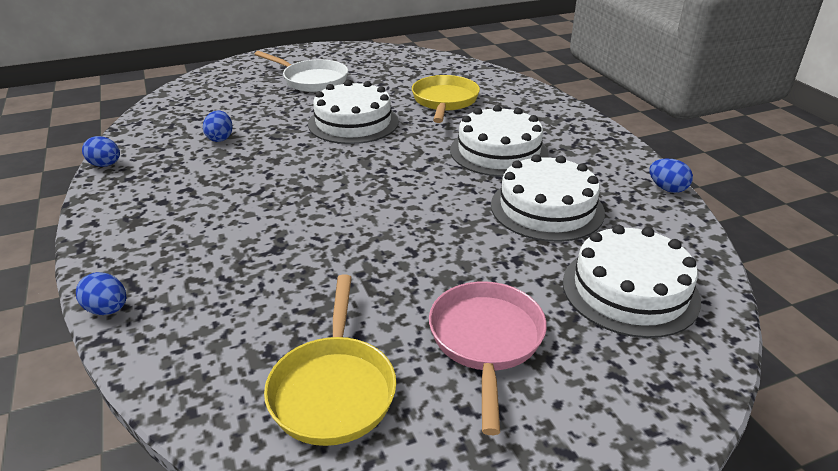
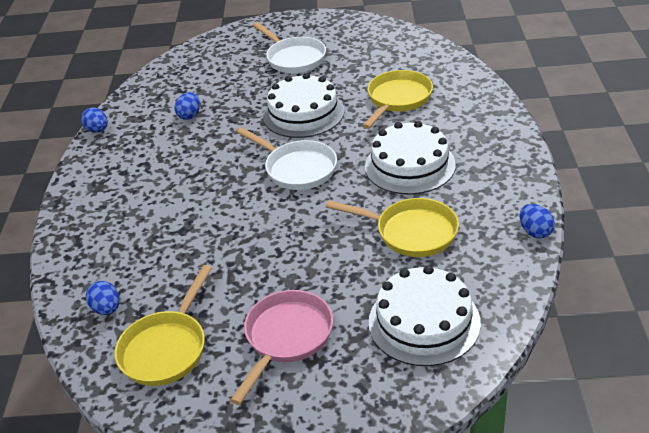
camera: 25 degrees right, 5 degrees up
(107, 309) = (56, 257): blue egg -> blue egg (107, 309)
(380, 170) = (297, 169): none -> white pan
(547, 208) = (411, 232): white cake -> yellow pan

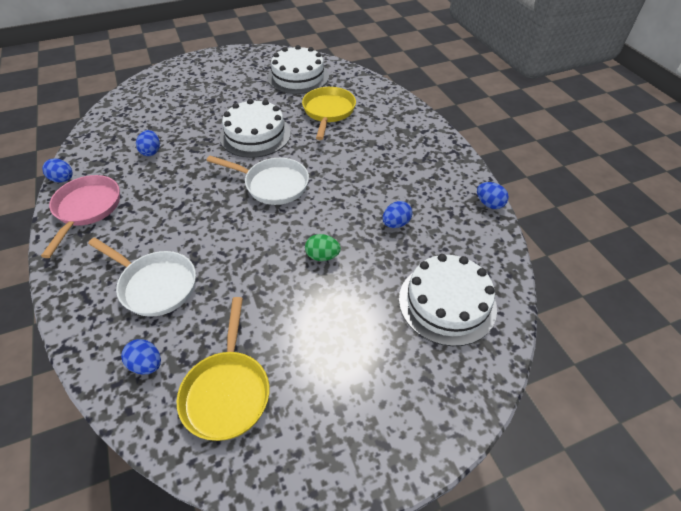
camera: 25 degrees left, 10 degrees up
(286, 338) = (338, 349): pink pan -> pink pan (87, 209)
(294, 58) = (225, 89): white pan -> white pan (155, 285)
(314, 249) = (322, 256): none -> green egg
(410, 165) = (365, 165): white cake -> white cake (298, 77)
(411, 232) = (396, 223): yellow pan -> blue egg

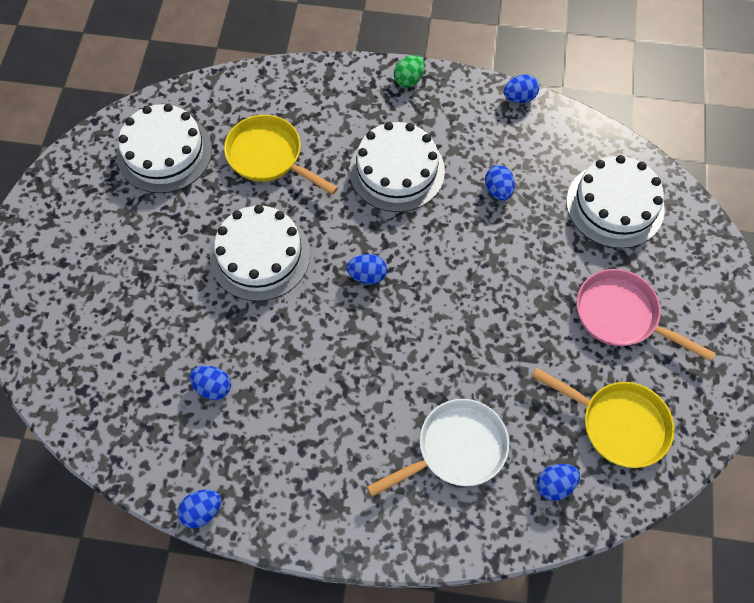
camera: 60 degrees left, 15 degrees up
(87, 209) = (284, 493): pink pan -> pink pan (621, 315)
(273, 184) = (367, 275): white pan -> blue egg
(322, 256) = (504, 277): green egg -> green egg (409, 79)
(366, 167) = (397, 170): none -> white cake

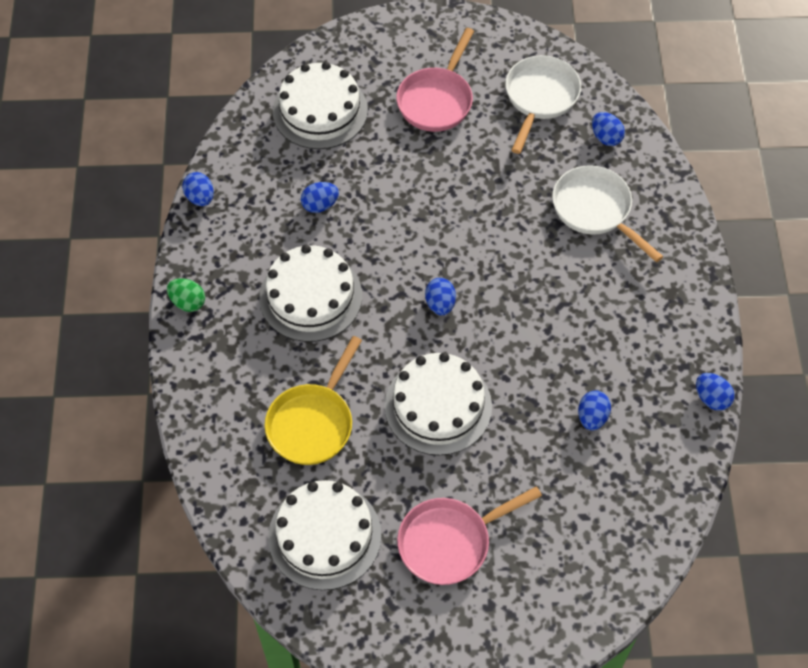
camera: 100 degrees left, 5 degrees down
(129, 242) = (449, 542): none -> pink pan
(618, 424) = (540, 98): yellow pan -> white pan

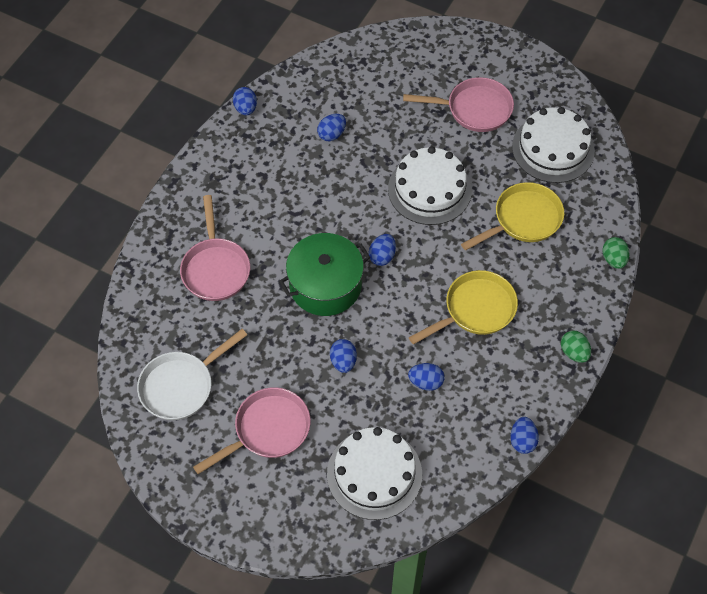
camera: 150 degrees left, 0 degrees up
(189, 426) = (613, 259): none -> green egg
(310, 296) = (475, 310): white cake -> yellow pan
(477, 247) = (325, 285): none -> green pot
(595, 210) = (215, 268): white pan -> pink pan
(606, 137) = (158, 322): blue egg -> blue egg (343, 361)

